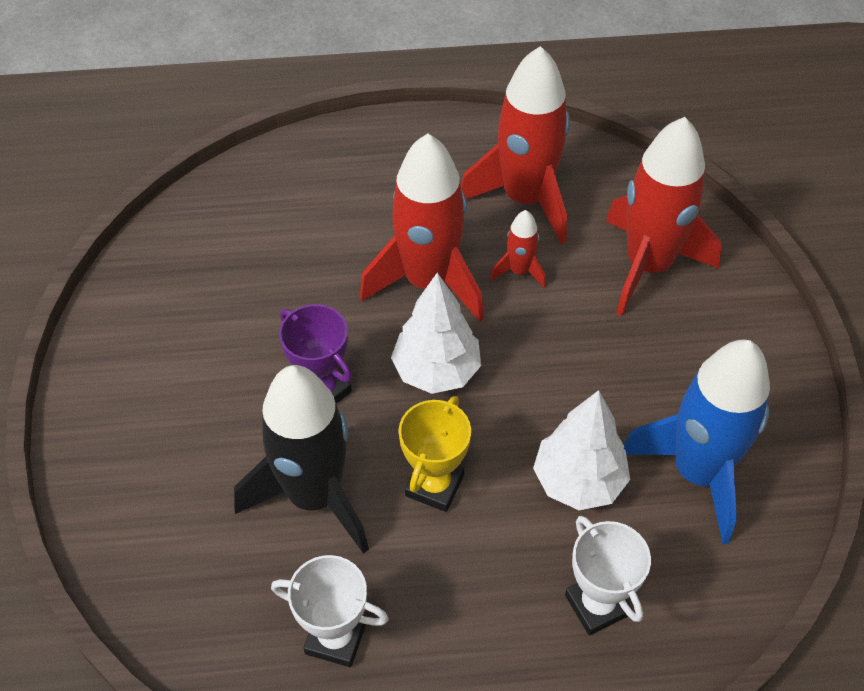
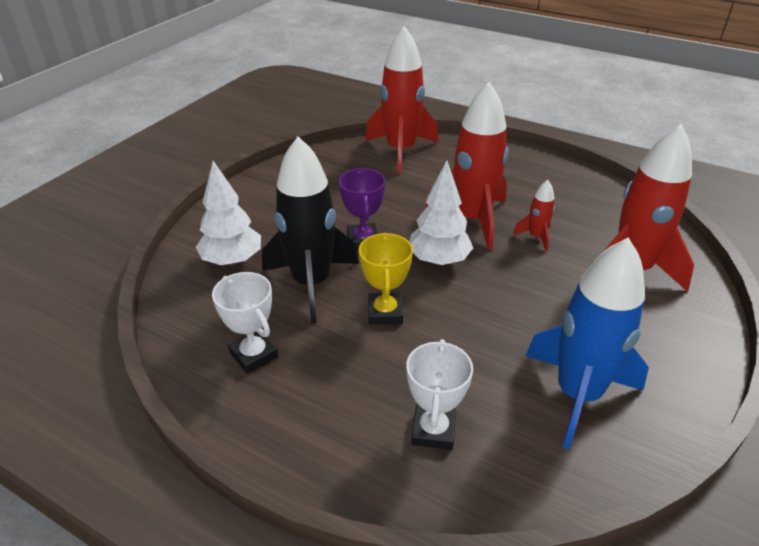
camera: 35 degrees right, 15 degrees down
(434, 486) = (385, 312): yellow trophy -> yellow trophy turned 60 degrees counterclockwise
(525, 199) = (570, 207): red rocket -> red rocket (401, 151)
(578, 481) = (482, 356): white tree -> white tree (232, 261)

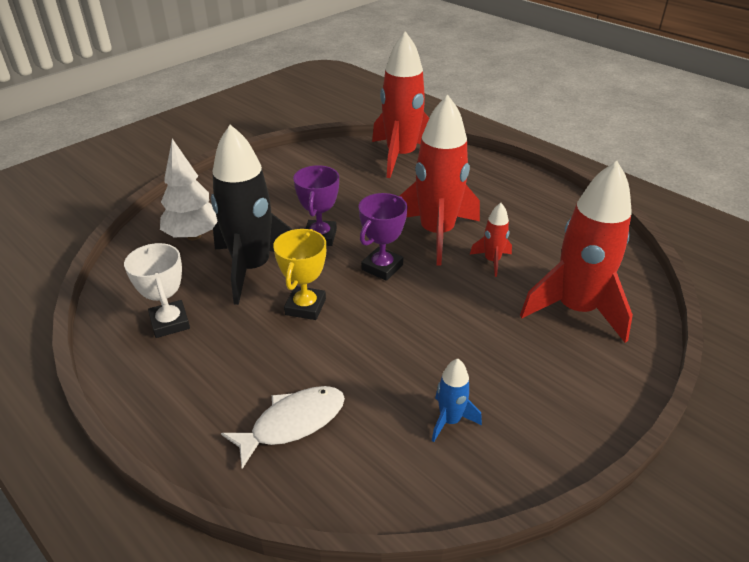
camera: 15 degrees right, 0 degrees up
(433, 430) = (293, 423): white trophy -> white fish
(438, 260) = (382, 267): white tree -> purple trophy
(577, 395) = (450, 420): blue rocket -> blue rocket, size x0.45

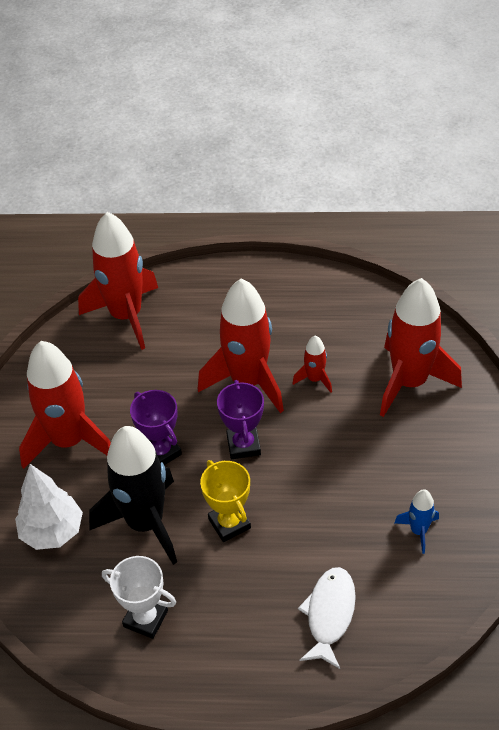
camera: 40 degrees left, 10 degrees up
(273, 197) = (69, 441): none -> red rocket

